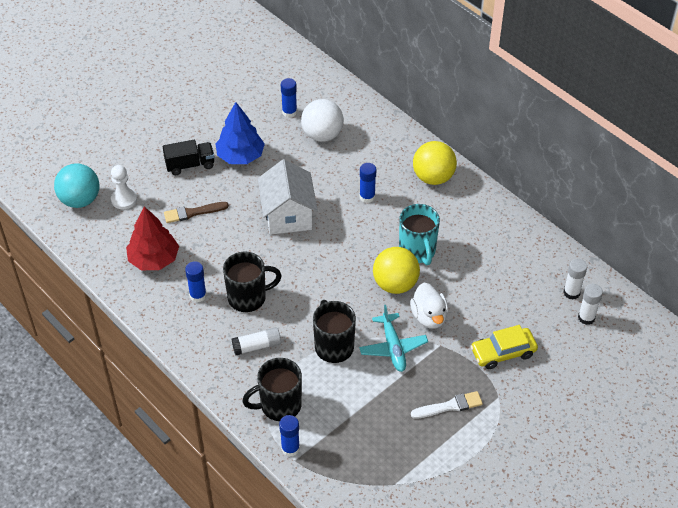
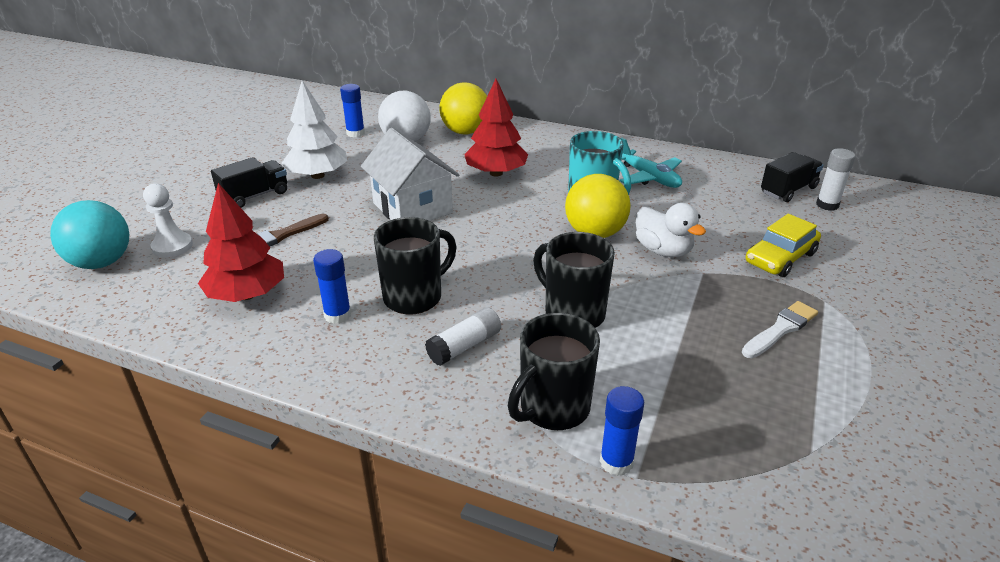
camera: 25 degrees left, 15 degrees down
(240, 156) = (318, 175): blue tree -> white tree
(367, 197) = (496, 173): blue glue stick -> red tree
(393, 347) = (650, 292): turquoise plane -> turquoise plane (649, 177)
(433, 177) = (554, 144): yellow ball -> yellow ball (465, 132)
(571, 292) = (788, 190): white glue stick -> black truck

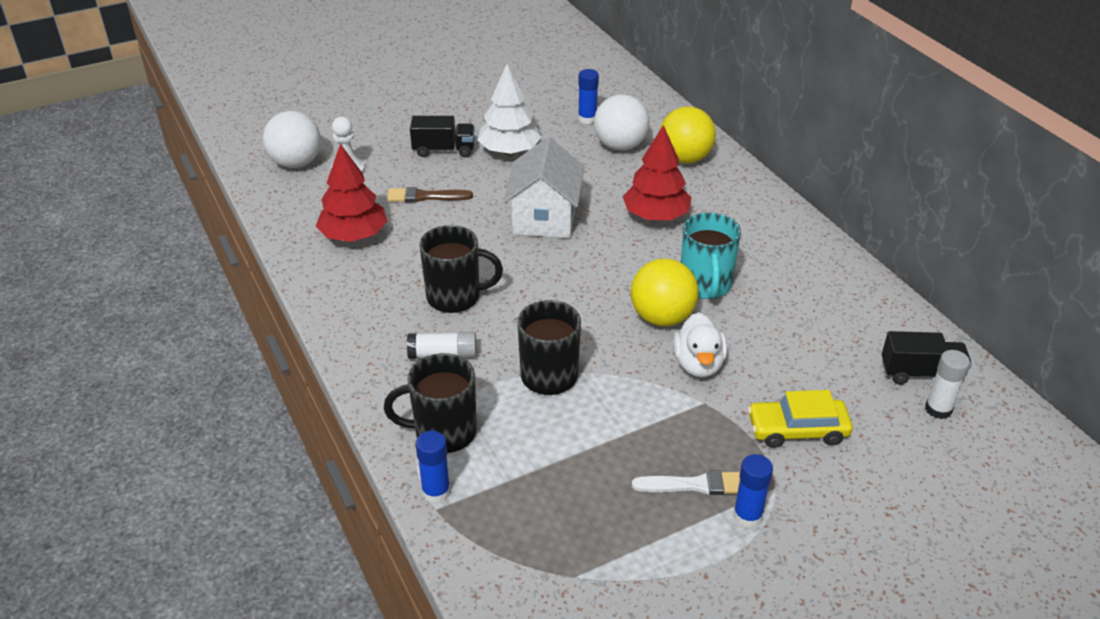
camera: 40 degrees right, 5 degrees up
(101, 263) = (296, 163): turquoise ball -> white ball
(337, 315) = (391, 283): blue glue stick -> blue glue stick (747, 516)
(649, 177) = (793, 288): turquoise plane -> none

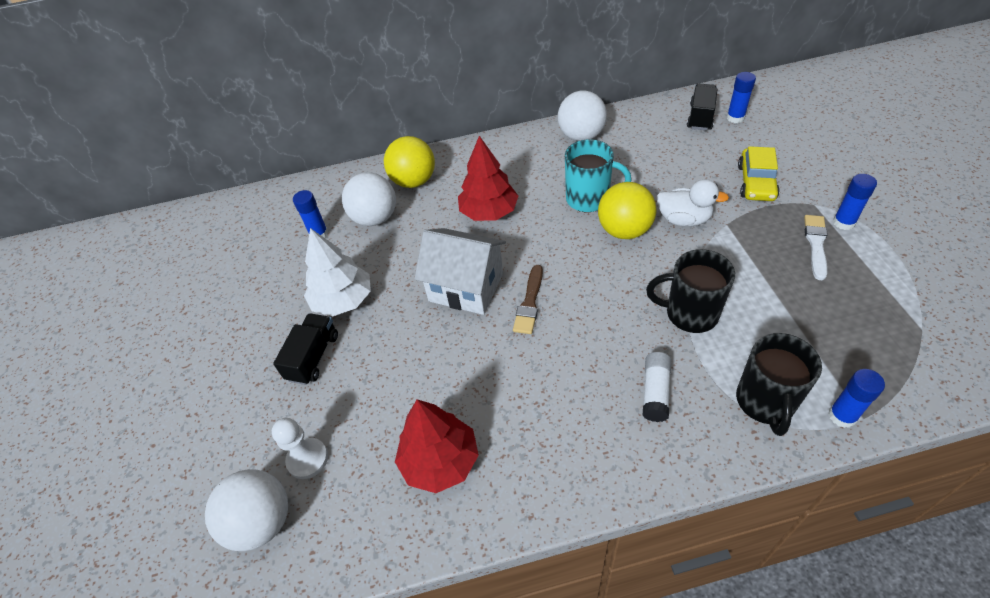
camera: 70 degrees left, 10 degrees up
(425, 196) = (393, 383): brown brush -> brown brush (529, 303)
(455, 297) = (571, 372): black mug -> none
(822, 268) = (581, 136): none -> white ball
(938, 409) = (735, 118): white glue stick -> blue glue stick

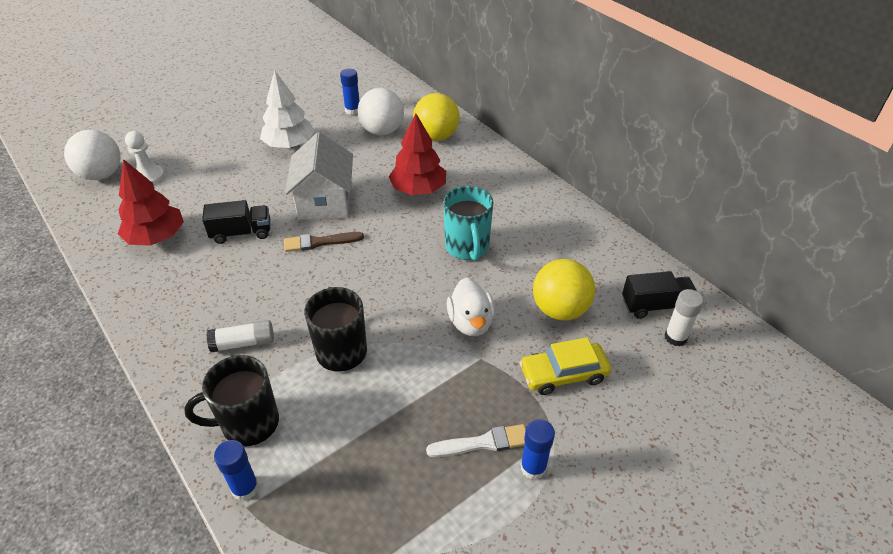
camera: 60 degrees right, 5 degrees down
(313, 357) = (233, 150): black truck -> black truck (241, 233)
(581, 136) = (560, 220): white ball -> none
(624, 230) = (434, 282): yellow ball -> yellow ball (560, 309)
(735, 118) = (675, 337): blue glue stick -> white glue stick

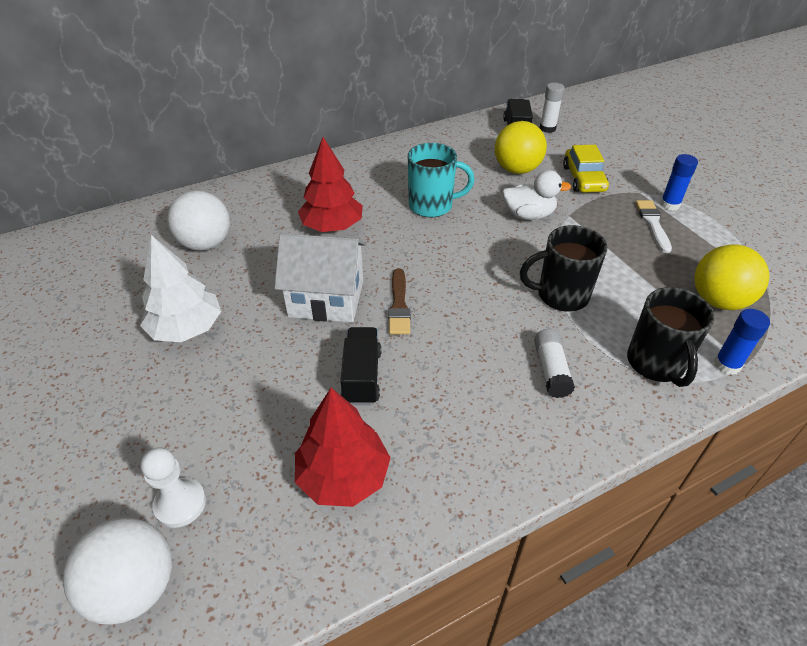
camera: 80 degrees left, 0 degrees up
(352, 110) = (141, 265): blue glue stick -> none
(436, 136) = (242, 205): yellow ball -> yellow ball (718, 301)

